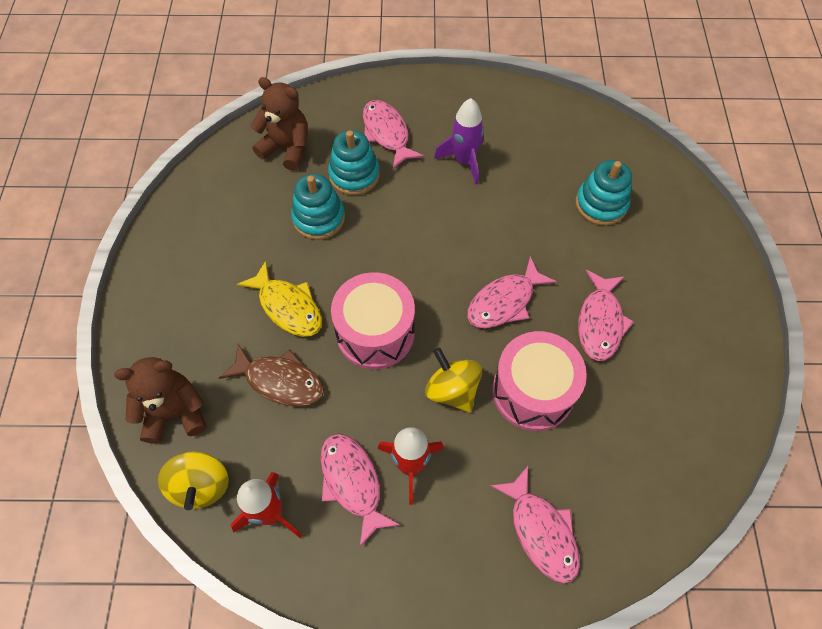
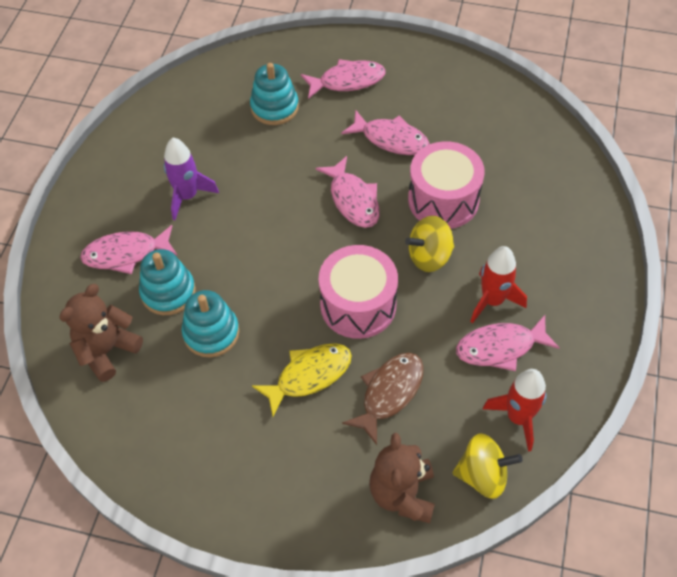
camera: 75 degrees left, 5 degrees down
(541, 531) = (560, 223): pink fish -> pink fish (347, 81)

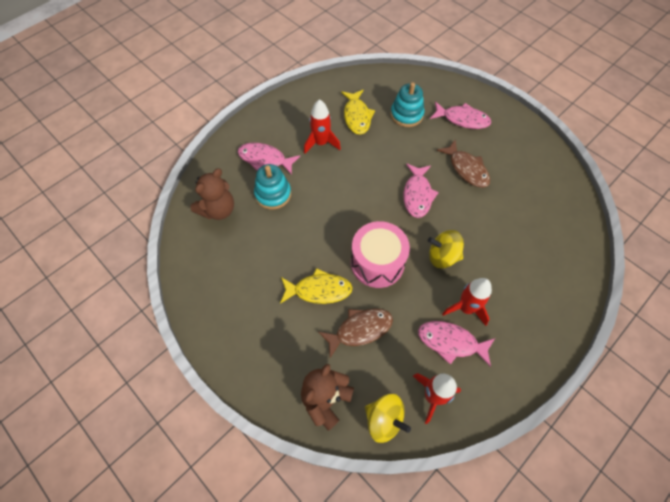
camera: 30 degrees right, 5 degrees up
(107, 350) = (218, 210): brown teddy bear -> brown teddy bear turned 150 degrees clockwise
(187, 196) = (321, 143): purple rocket -> red rocket
(211, 333) = (280, 231): turquoise stacking toy -> none
(212, 139) = (357, 116): none -> yellow fish
(391, 139) = (466, 169): pink fish -> brown fish
(443, 200) = (475, 225): pink drum -> none

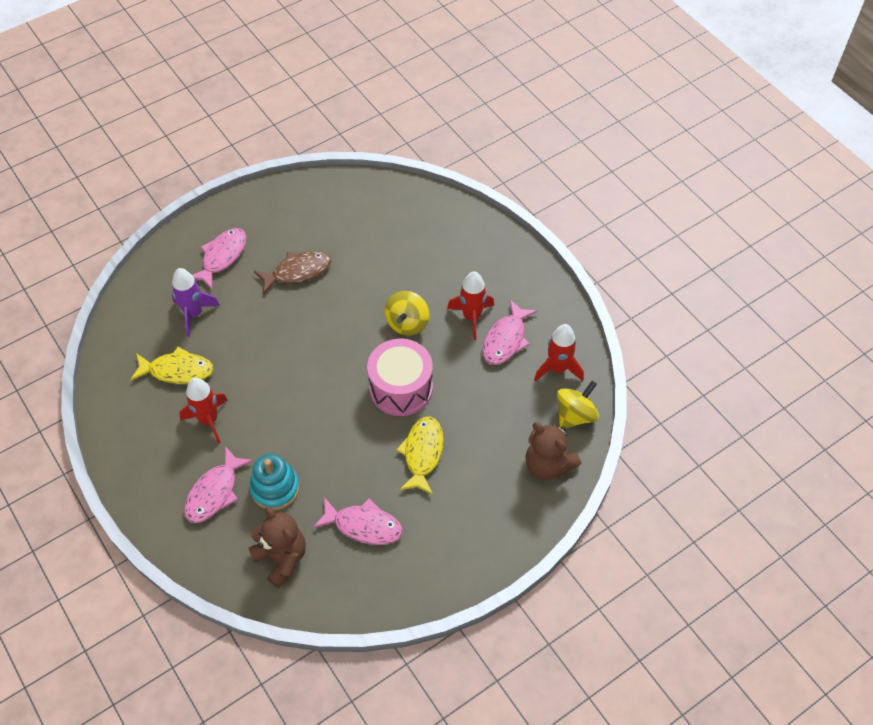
camera: 80 degrees left, 5 degrees down
(360, 330) = (478, 420): brown fish -> none
(406, 114) = (194, 314): turquoise stacking toy -> purple rocket
(417, 195) = (320, 329): pink fish -> pink fish (363, 525)

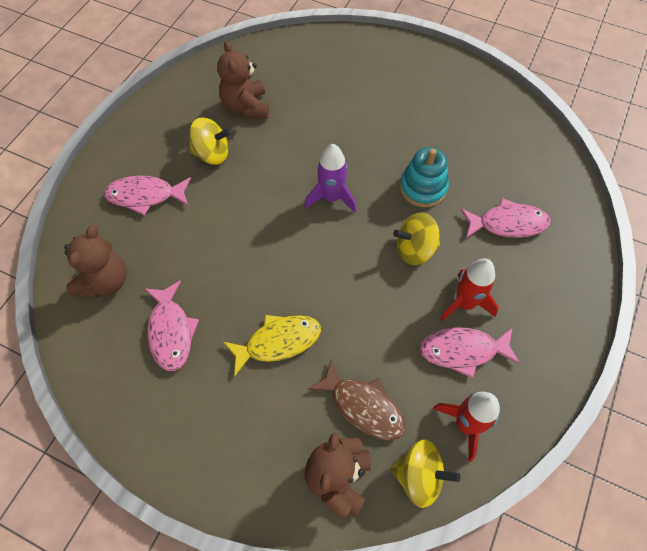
camera: 60 degrees right, 5 degrees up
(177, 370) = (246, 107): yellow fish -> brown teddy bear
(194, 314) = (307, 88): purple rocket -> purple rocket (331, 198)
(209, 420) = (212, 154): red rocket -> yellow spinning top
(222, 257) = (377, 75): pink fish -> pink fish (507, 224)
(275, 488) = (172, 238): turquoise stacking toy -> turquoise stacking toy (423, 188)
(297, 272) = (403, 134): brown fish -> brown fish (363, 406)
(401, 388) = (339, 283): pink drum -> none

